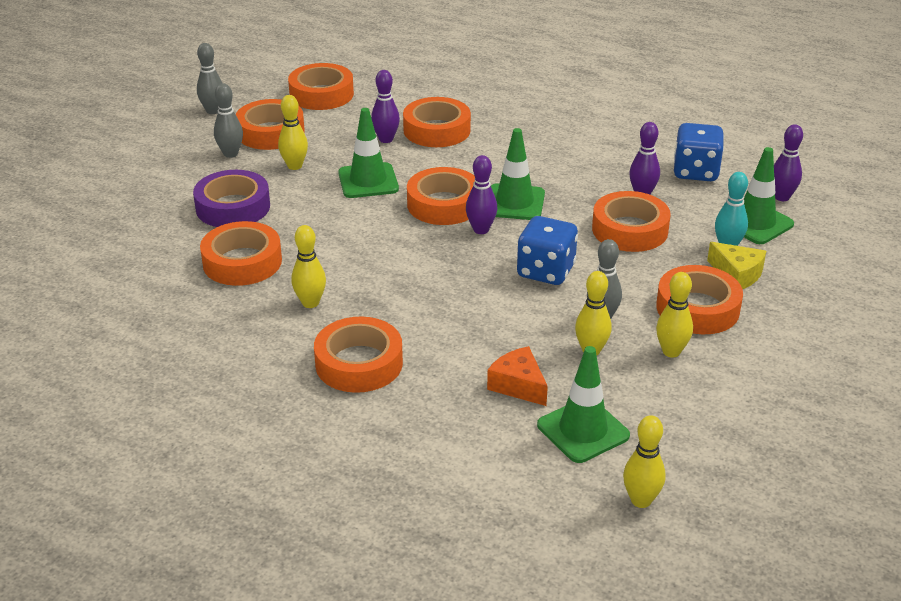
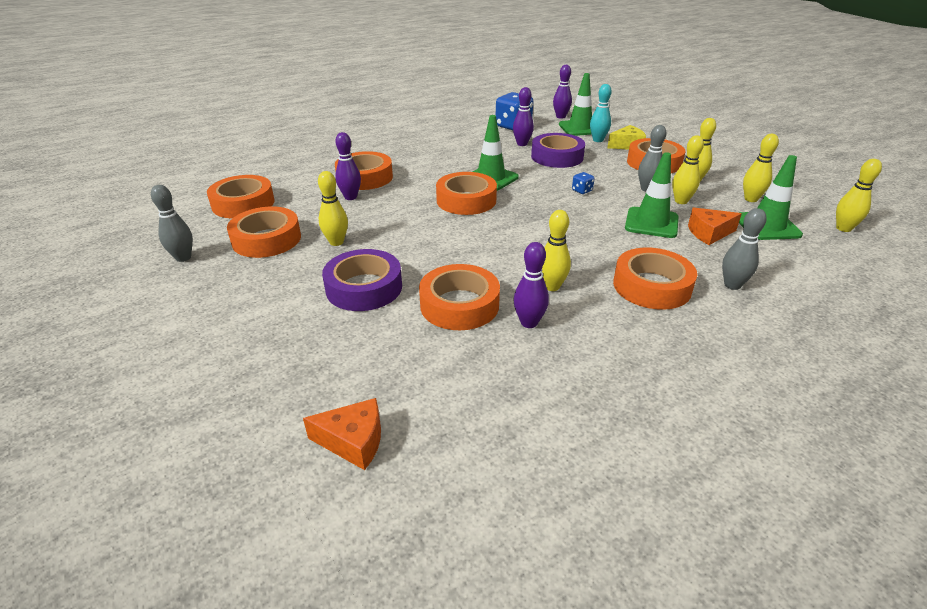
camera: 60 degrees left, 0 degrees up
(51, 271) = (353, 441): none -> orange cheese
(230, 154) = (272, 267): grey bowling pin -> grey bowling pin (732, 285)
(368, 181) = (400, 218): green traffic cone -> green traffic cone (651, 223)
(481, 230) = (512, 197): purple bowling pin -> purple bowling pin (529, 323)
(545, 271) = (582, 191): blue dice -> blue dice, size x0.45
(630, 230) = (557, 157): orange tape -> purple tape
(658, 408) = (751, 199): none -> yellow bowling pin

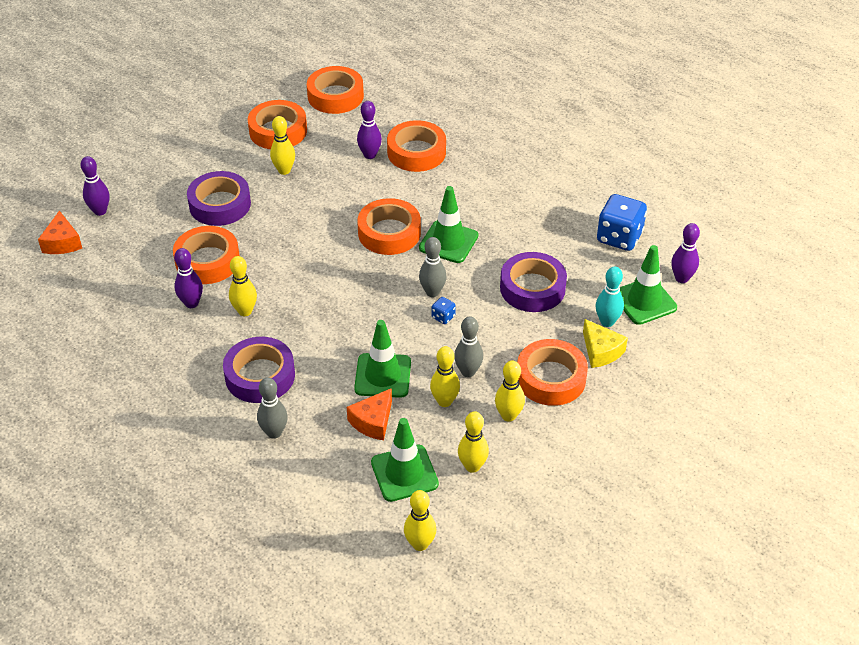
camera: 75 degrees right, 10 degrees up
(183, 258) = (239, 99): grey bowling pin -> grey bowling pin (432, 292)
(522, 144) = (561, 253): purple bowling pin -> purple bowling pin (100, 211)
(651, 286) = (260, 376): orange tape -> purple tape
(709, 233) = (373, 422): orange cheese -> orange cheese turned 120 degrees counterclockwise

